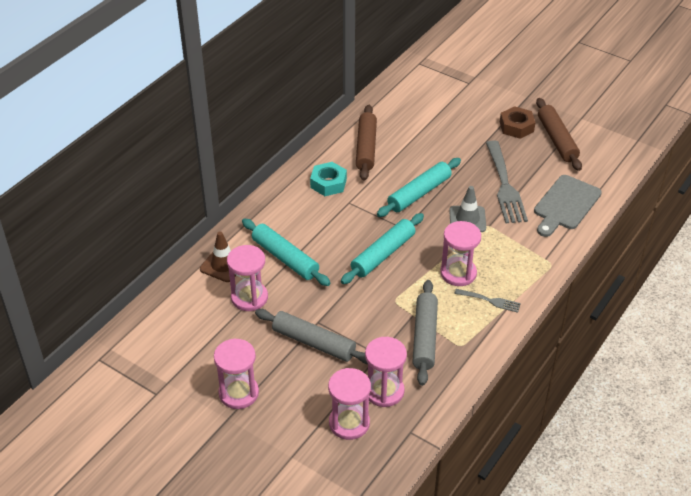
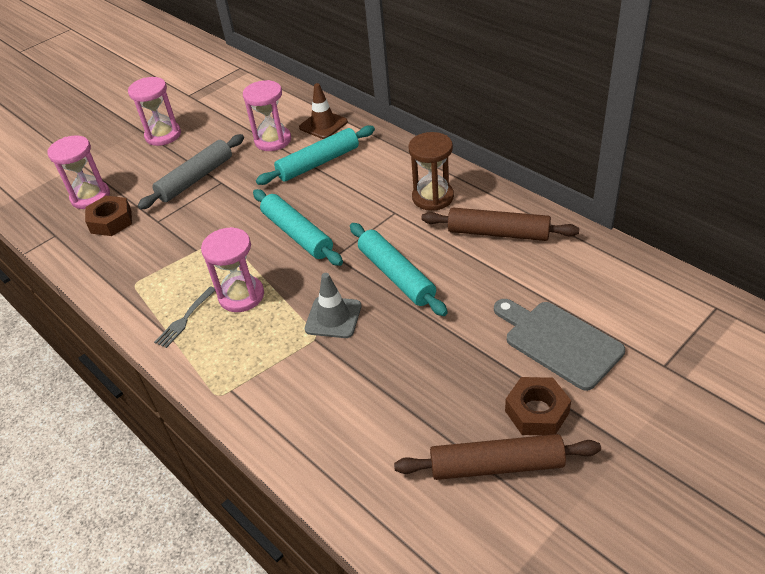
camera: 105 degrees right, 0 degrees up
(328, 183) = (433, 197): turquoise nut -> brown hourglass
(384, 391) = (111, 221): pink hourglass -> brown nut
(424, 337) = (161, 256): grey rolling pin -> none
(505, 186) = (391, 370): grey fork -> none
(565, 205) = (331, 440): grey cutting board -> grey cutting board (559, 342)

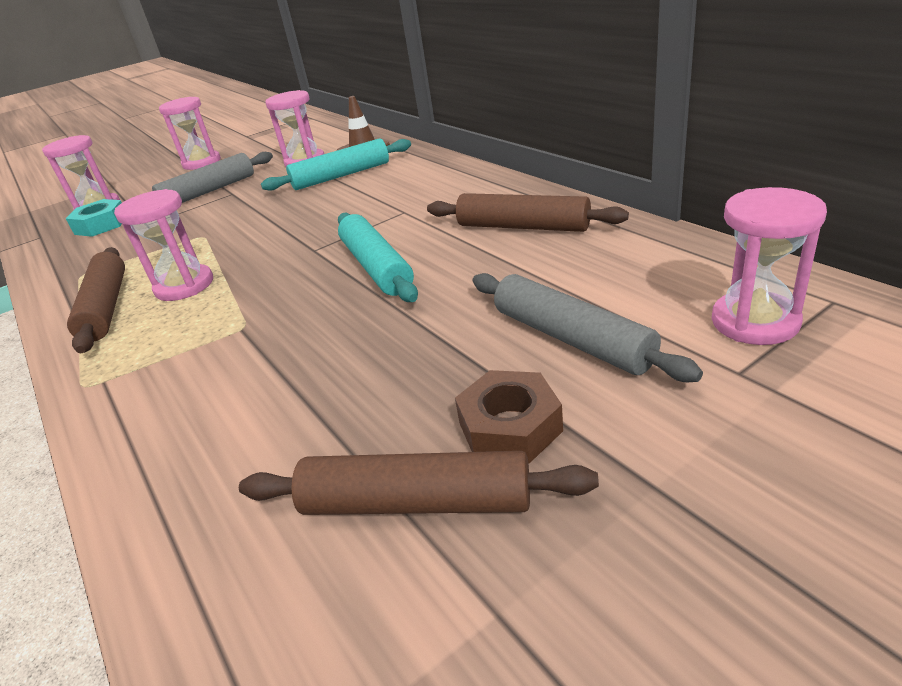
camera: 10 degrees right, 10 degrees down
(111, 221) = (101, 225): brown nut -> turquoise nut
(185, 319) = (106, 307): grey fork -> brown rolling pin
(297, 234) = (283, 232): turquoise rolling pin -> none
(333, 317) = (276, 307): grey traffic cone -> none
(433, 197) = (454, 198): brown hourglass -> none
(559, 342) = (571, 338): grey cutting board -> grey rolling pin
(671, 325) = (755, 321): none -> pink hourglass

